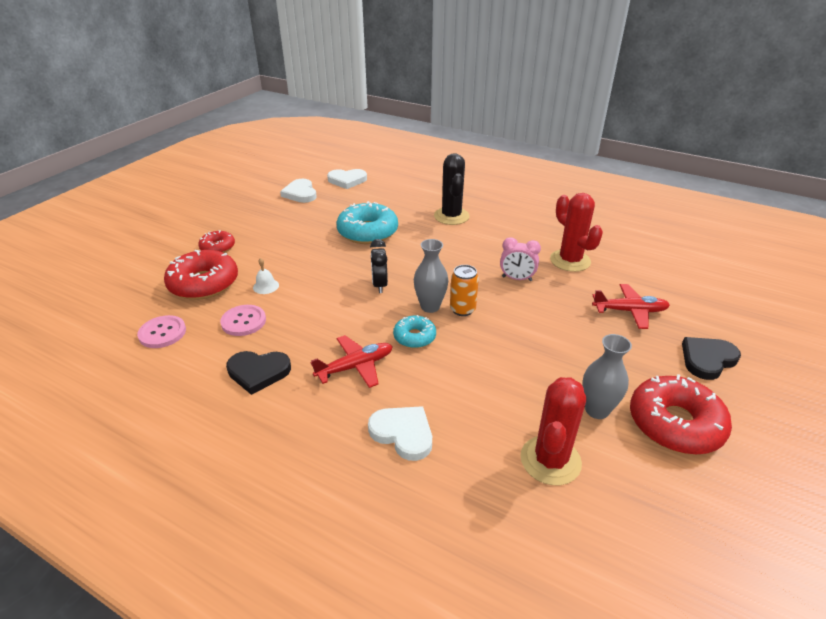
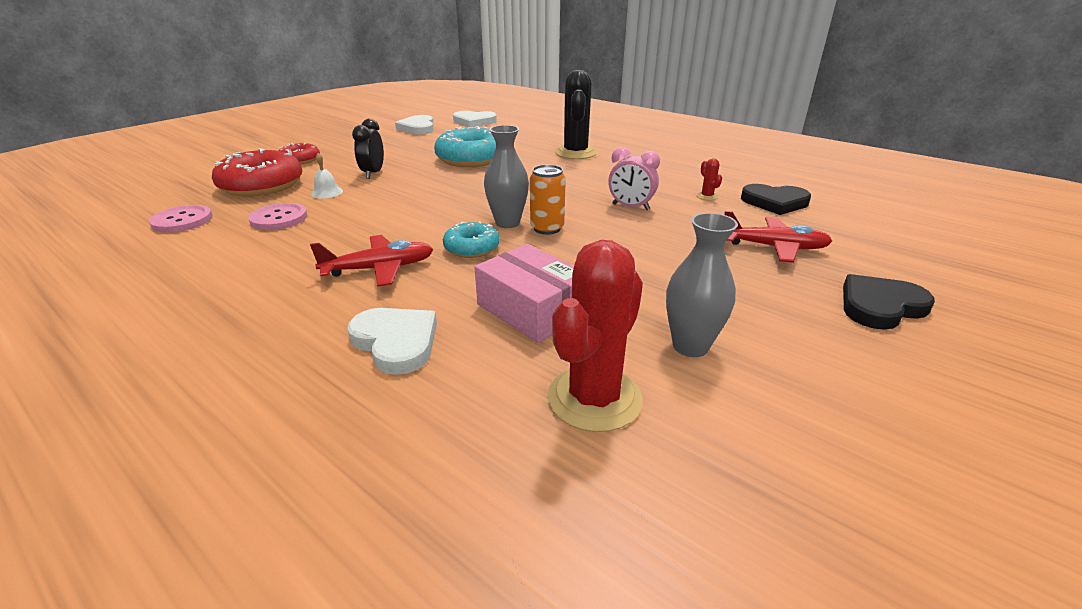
camera: 10 degrees right, 5 degrees down
(258, 372) = (259, 263): black heart -> black heart (774, 202)
(379, 285) = (457, 200): black clock -> black clock (373, 173)
(483, 392) = (532, 309): none -> pink box
(570, 261) = (707, 196): red cactus -> red cactus, size x0.41
(675, 424) = (811, 376): red donut -> none

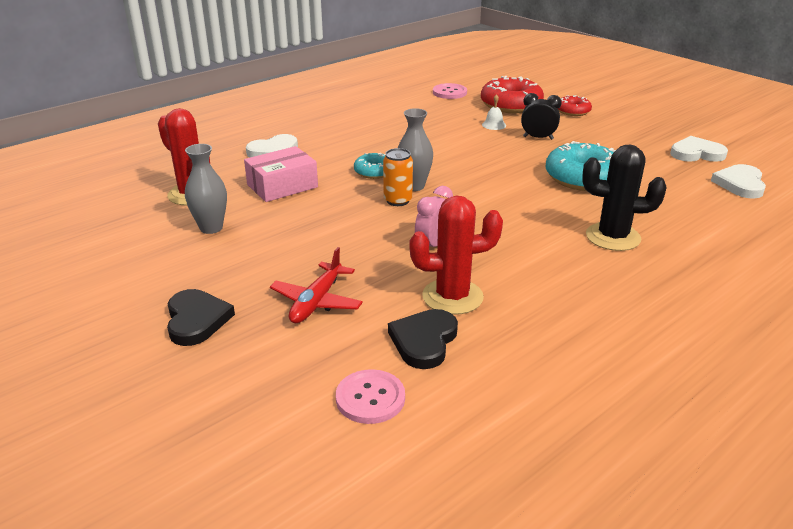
camera: 100 degrees right, 0 degrees up
(279, 218) = (446, 115): pink button -> pink button (370, 398)
(380, 269) = (357, 145): red plane -> none
(707, 196) = (452, 297): red cactus -> red cactus, size x2.44

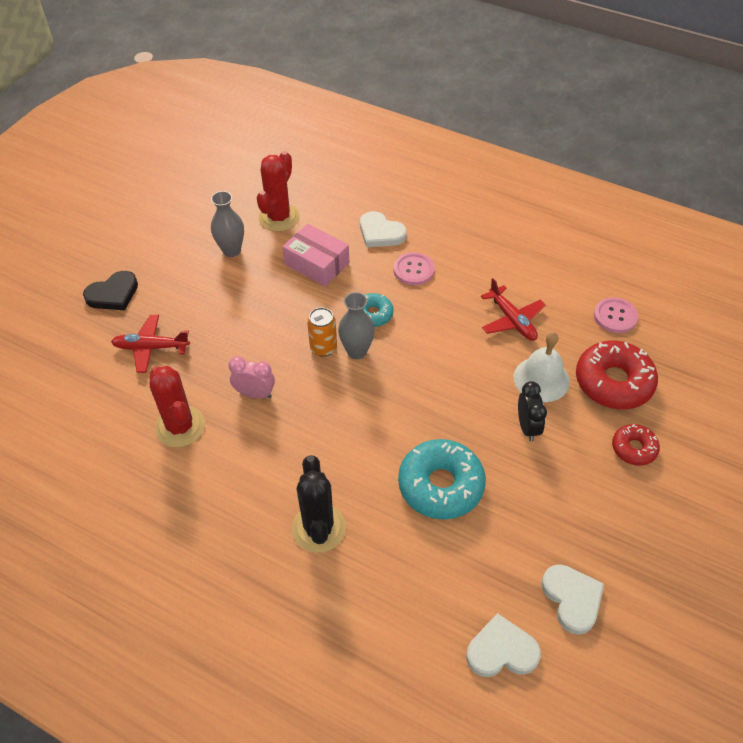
camera: 70 degrees right, 20 degrees up
(370, 398) = (52, 412): pink button -> pink button (413, 270)
(424, 341) = (119, 424): black heart -> none
(427, 122) = (512, 320): none -> red plane
(494, 125) = (541, 379): white bell -> white bell, size x1.93

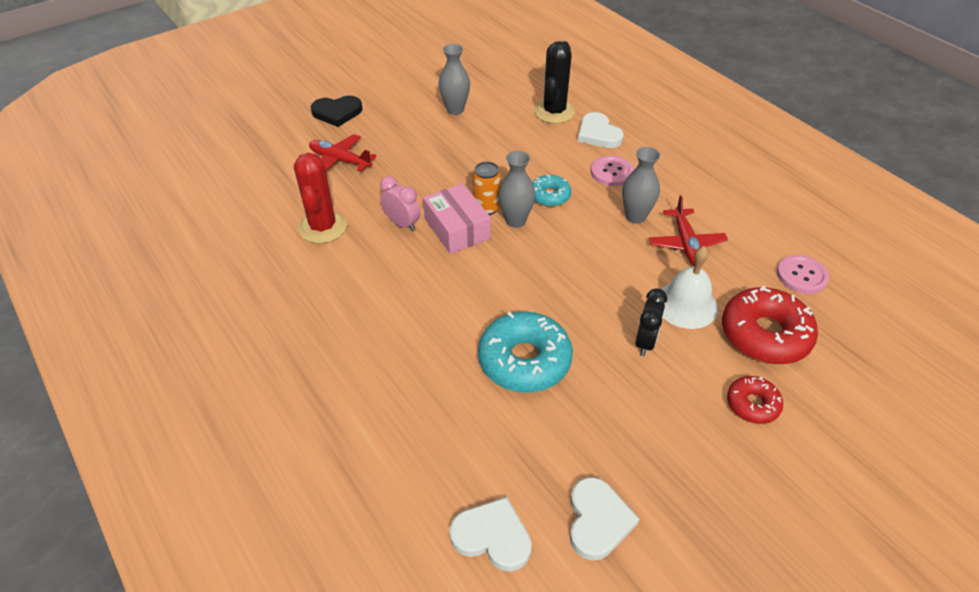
camera: 25 degrees right, 5 degrees down
(279, 217) = (512, 97): red cactus -> none
(317, 264) = (523, 141): pink box -> pink box (457, 228)
(318, 528) = (386, 352): black cactus -> black cactus (554, 112)
(457, 308) = (635, 216): none -> grey vase

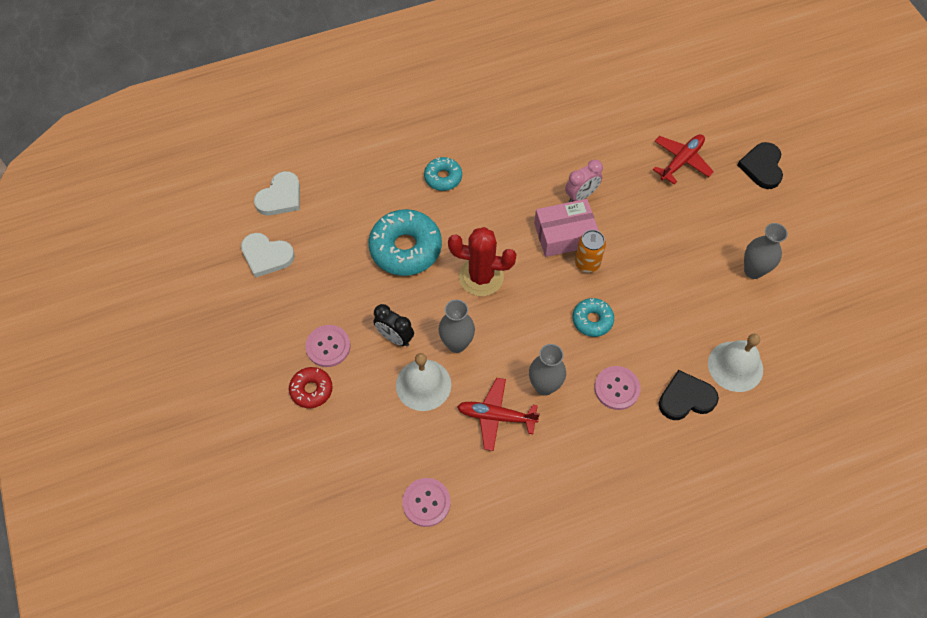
camera: 105 degrees right, 15 degrees up
(323, 227) = (590, 140): red cactus -> red cactus (481, 277)
(407, 347) = (443, 177): none -> turquoise donut
(515, 220) = (564, 282): grey vase -> grey vase (457, 344)
(554, 112) = (735, 366): black cactus -> white bell
(598, 134) = (686, 398): white heart -> black heart
(691, 404) = (328, 346): none -> pink button
(765, 334) = (371, 433): red donut -> none

